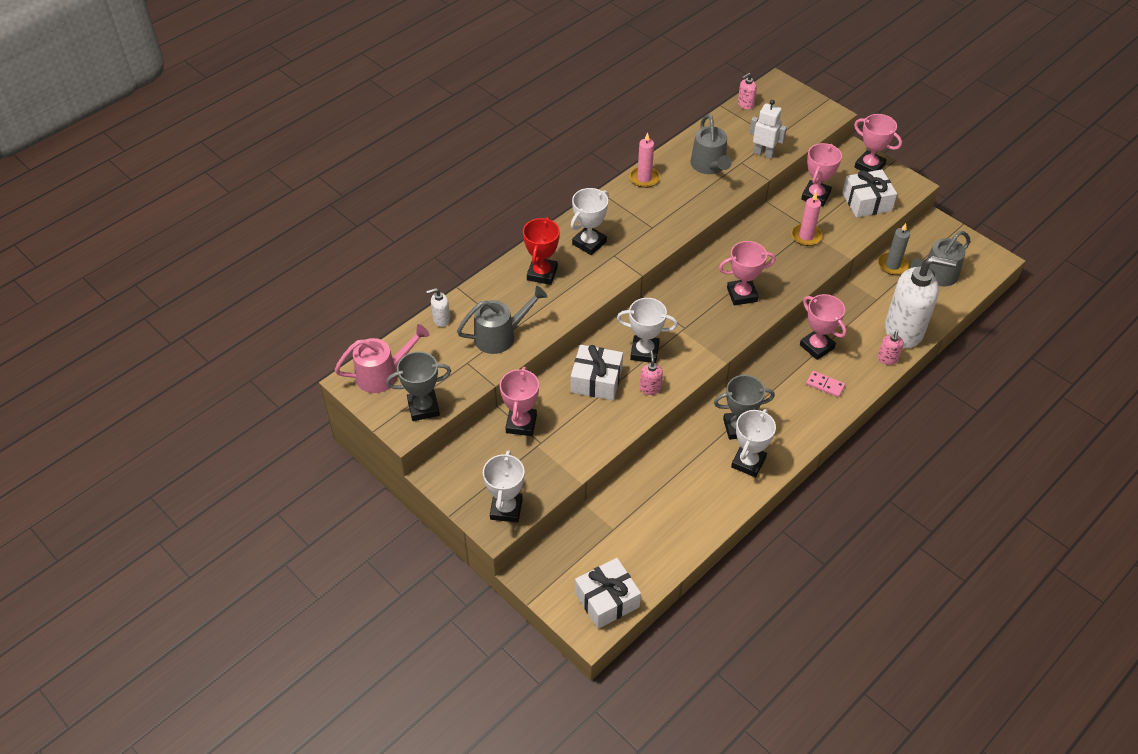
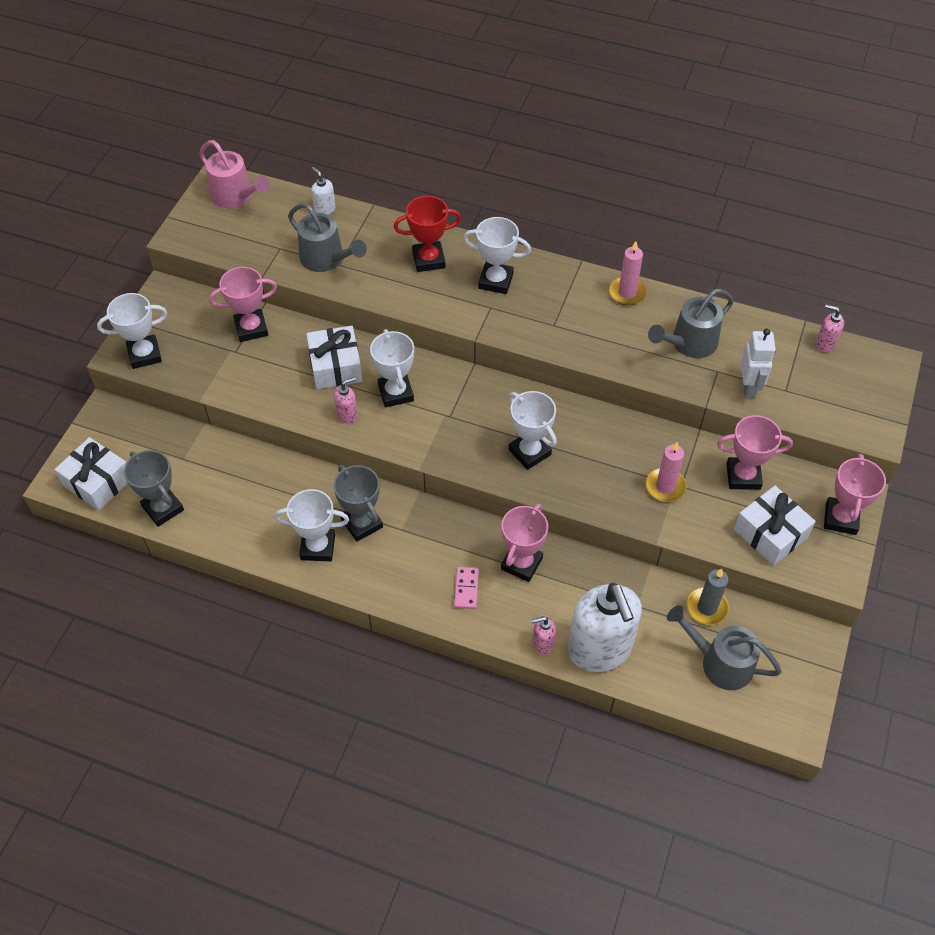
camera: 65 degrees right, 5 degrees up
(423, 408) = (209, 239): grey trophy -> grey trophy (163, 508)
(742, 294) = (529, 452): pink trophy -> white trophy

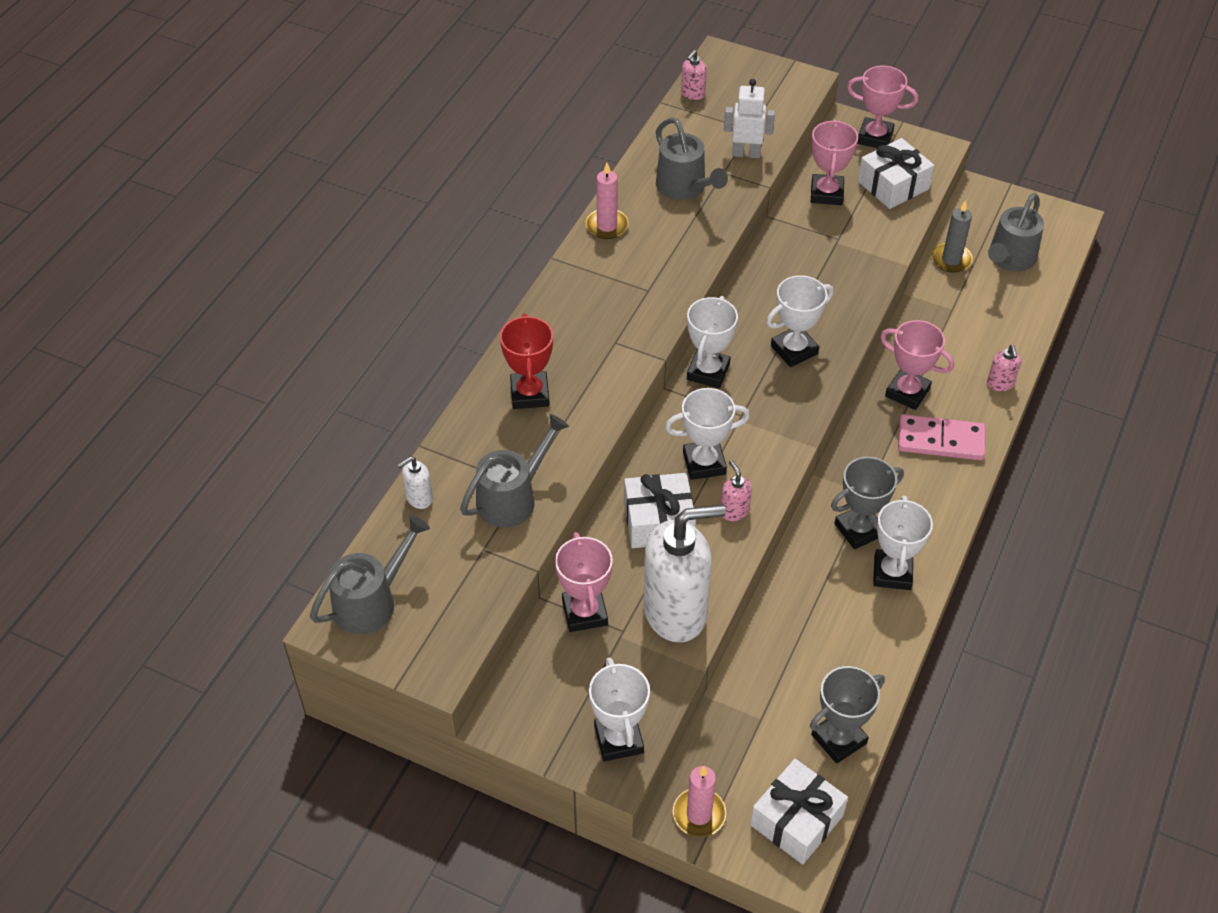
camera: 85 degrees left, 5 degrees down
(236, 197) = (372, 601): pink watering can -> grey watering can
(466, 589) = (940, 440): pink domino -> pink domino, size x1.76
(496, 281) = (574, 334): white trophy -> white trophy (708, 372)
(600, 650) = (1003, 341): white soap dispenser -> white soap dispenser (676, 612)
(665, 486) = (839, 250): pink candle -> pink candle (699, 814)

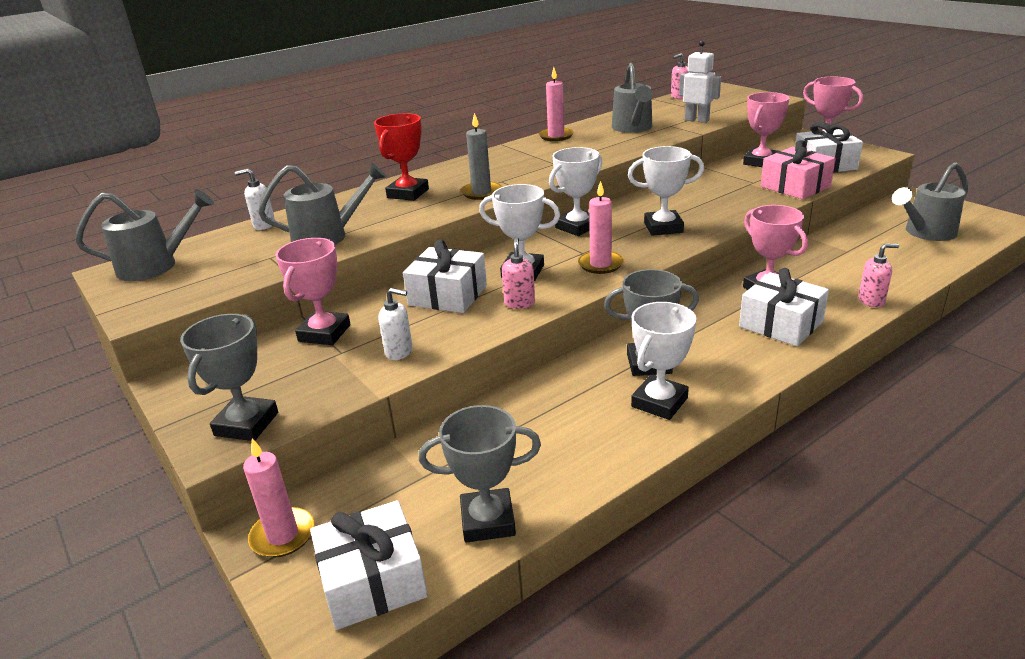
camera: 30 degrees right, 20 degrees down
(619, 739) = (246, 424): white trophy -> grey trophy
(676, 612) = (399, 352): white soap dispenser -> white soap dispenser, size x0.41
(770, 430) = (600, 264): none -> pink candle
(883, 239) = (795, 187): none -> pink gift
(940, 440) = (781, 324): pink domino -> white gift
(951, 259) = (864, 225): grey candle -> grey candle (481, 193)
(1000, 384) = (871, 301): pink soap dispenser -> pink soap dispenser turned 120 degrees counterclockwise

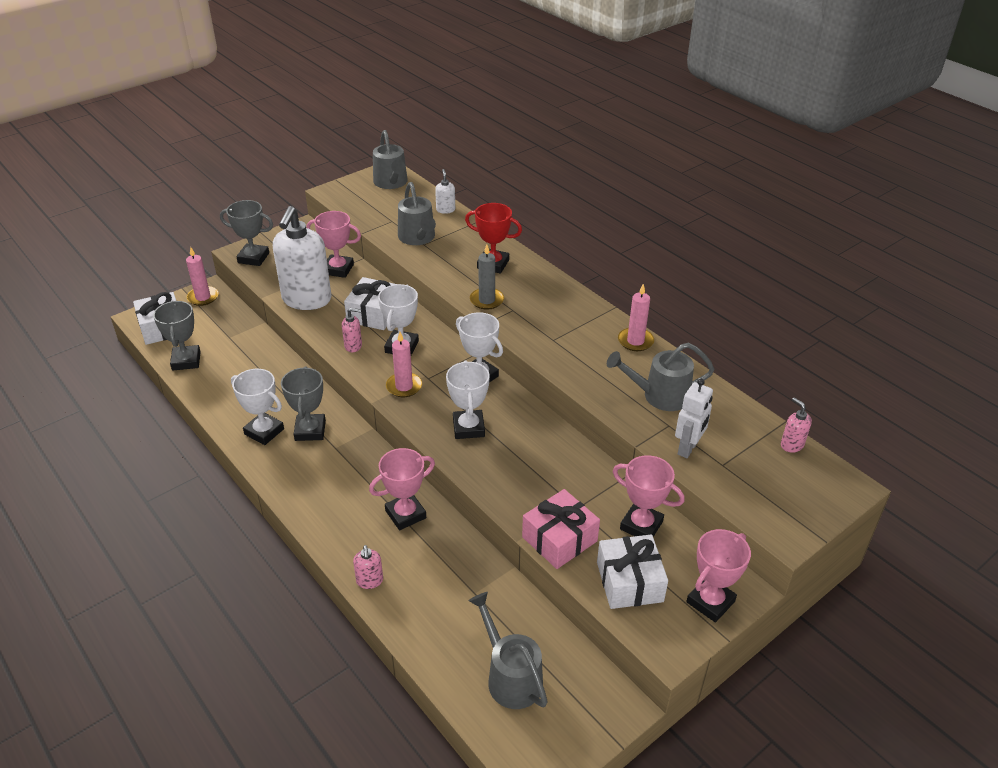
camera: 85 degrees right, 10 degrees up
(399, 352) = (306, 300): white soap dispenser -> white soap dispenser, size x2.43
(781, 324) = (345, 511): white gift -> none

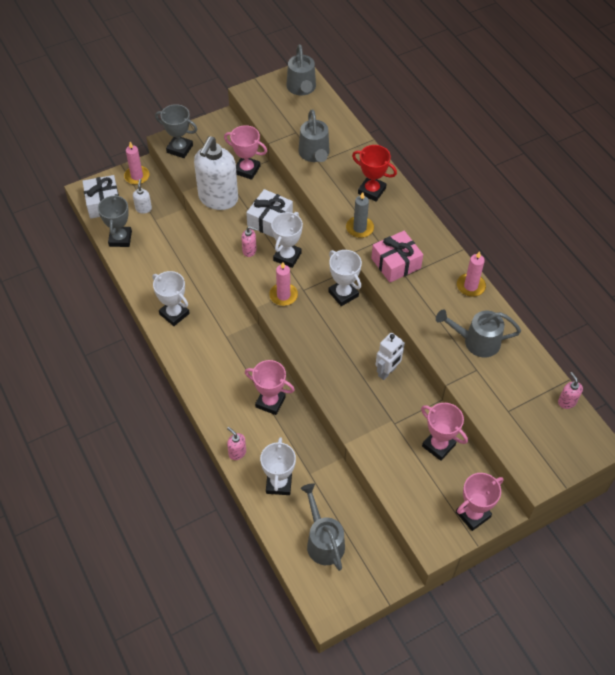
camera: 10 degrees right, 15 degrees up
(310, 430) = (209, 318): grey trophy -> none
(370, 581) = (237, 452): pink soap dispenser -> pink soap dispenser turned 135 degrees clockwise
(405, 514) = (270, 402): pink trophy -> pink trophy turned 45 degrees clockwise
(445, 210) = (342, 125): white soap dispenser -> white soap dispenser (143, 209)
(468, 428) = (327, 341): white trophy -> white trophy (279, 483)
(559, 539) = (376, 447): pink gift -> pink gift (396, 263)
(629, 582) = (418, 489): white gift -> none
(688, 448) = (485, 393): white robot -> white robot (387, 372)

